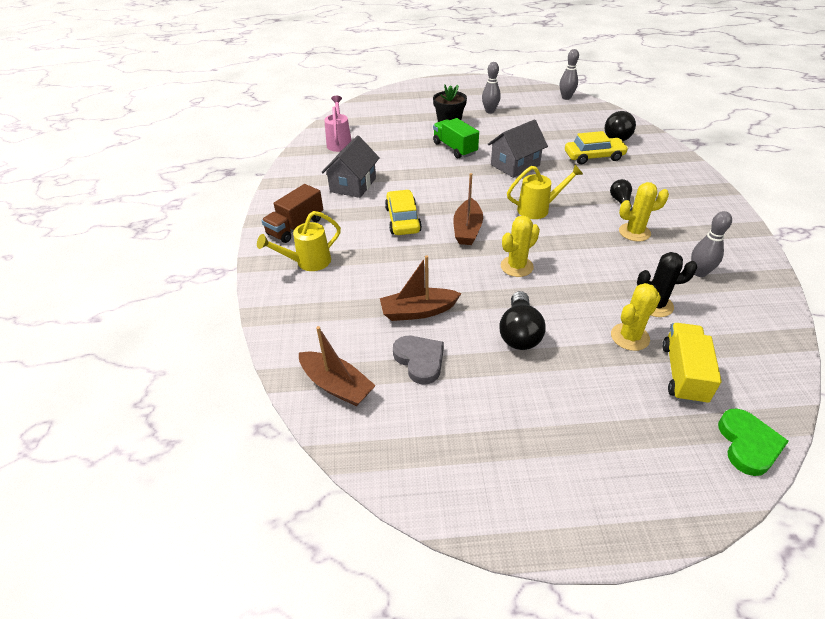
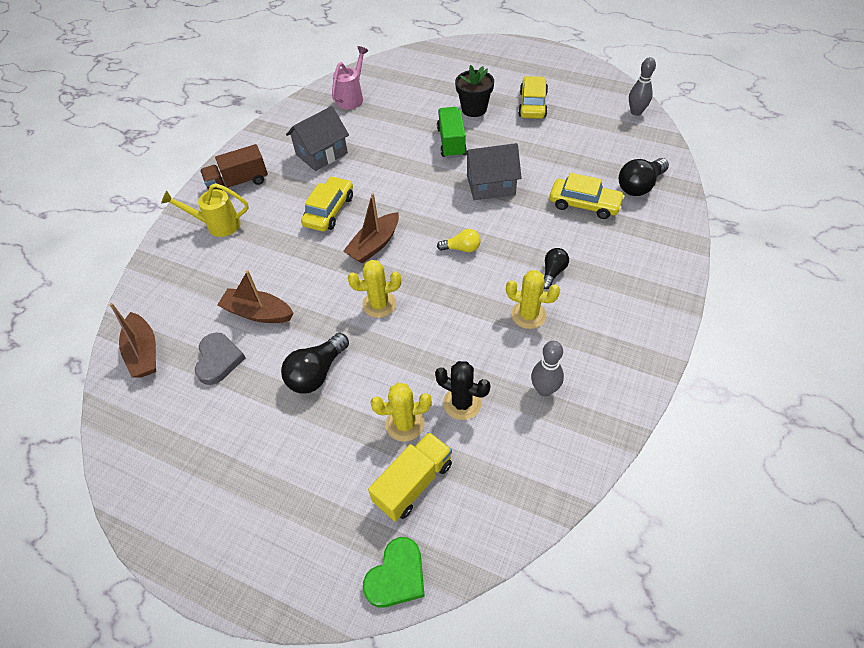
camera: 30 degrees right, 10 degrees up
(490, 111) = (532, 104): grey bowling pin -> yellow car
(538, 209) = (461, 248): yellow watering can -> yellow light bulb

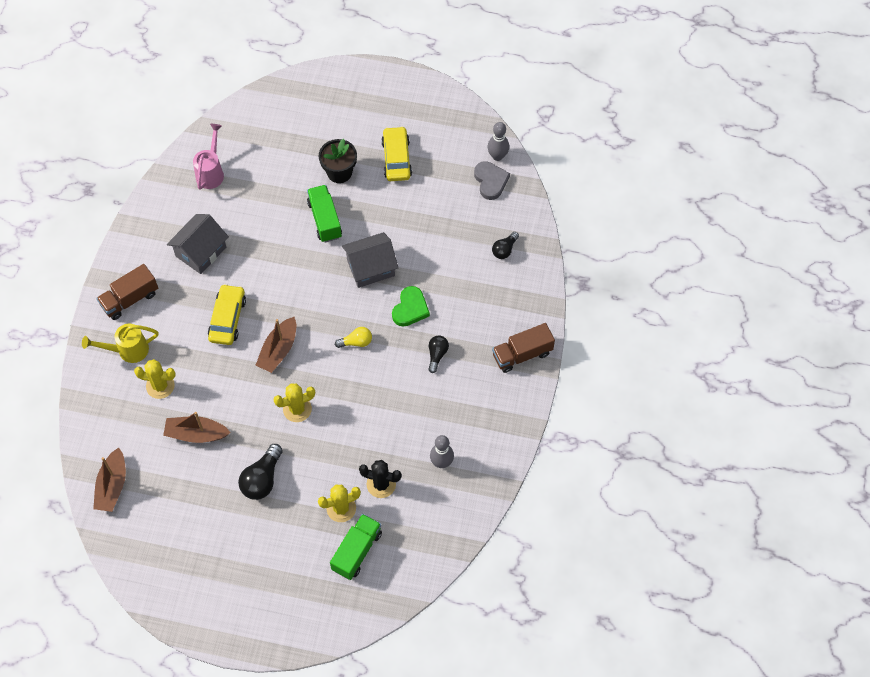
camera: 15 degrees left, 10 degrees up
(144, 352) = (112, 486): brown boat -> brown boat turned 45 degrees clockwise
(218, 360) = (178, 482): grey heart -> grey heart (490, 181)
(397, 576) = (359, 614): green heart -> green heart (410, 309)
(413, 483) = (357, 551): yellow truck -> green truck
(528, 315) = (422, 399): yellow cactus -> yellow cactus (160, 386)
(584, 204) = (457, 278): yellow car -> none
(639, 186) = (504, 249): black light bulb -> black light bulb, size x0.61
(656, 285) = (522, 354): none -> brown truck

